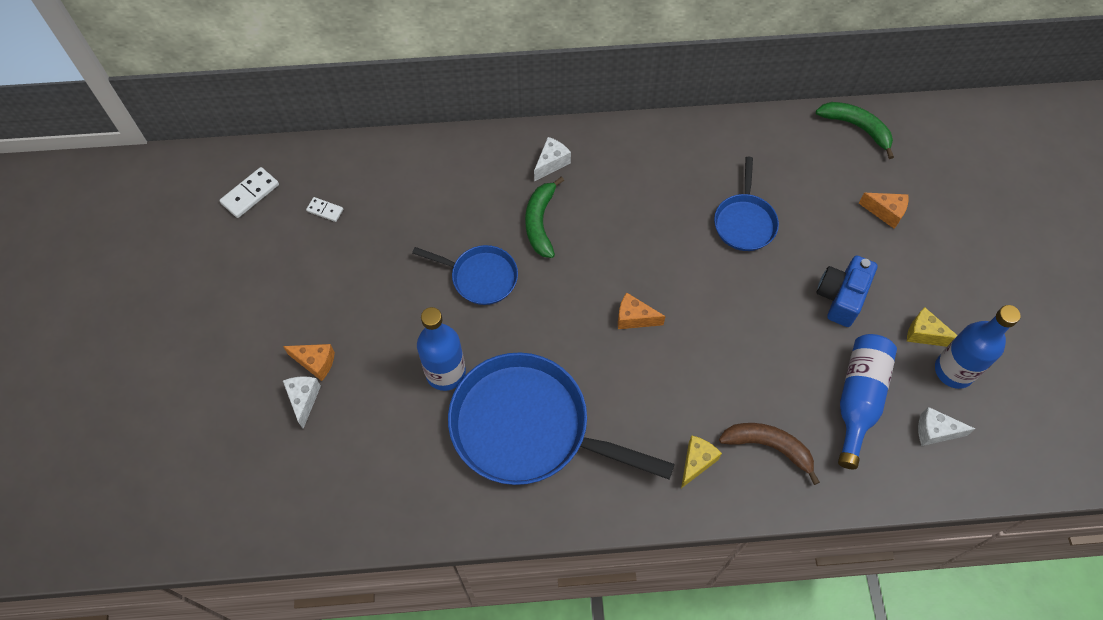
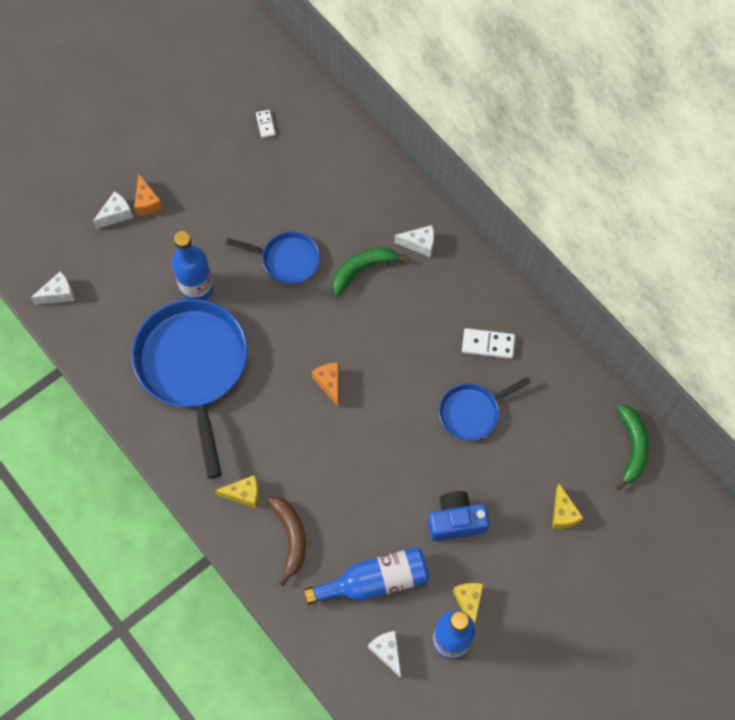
camera: 55 degrees right, 5 degrees up
(250, 194) = (243, 69): white domino -> white domino (488, 344)
(345, 511) = (58, 294): none -> white cheese
(480, 277) = (287, 260): blue pan -> blue pan turned 60 degrees counterclockwise
(885, 212) = (563, 514): orange cheese -> yellow cheese

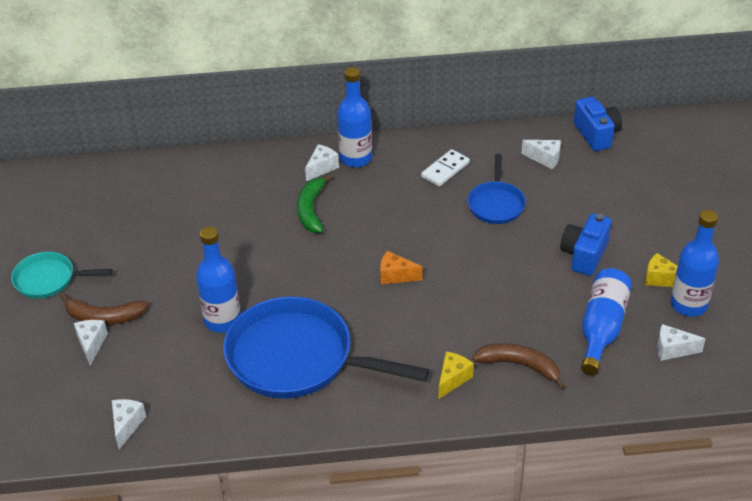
camera: 55 degrees left, 25 degrees down
(147, 202) = (103, 317): orange cheese -> brown banana
(159, 137) = (49, 279): none -> turquoise pan
(265, 124) = (116, 207): white domino -> none
(287, 260) = (256, 250): blue pan -> none
(451, 263) = (355, 158): none -> blue bottle
(563, 420) = (545, 159): none -> white cheese
(563, 514) = (623, 193): yellow cheese -> none
(632, 447) = (596, 135): green banana -> blue camera

